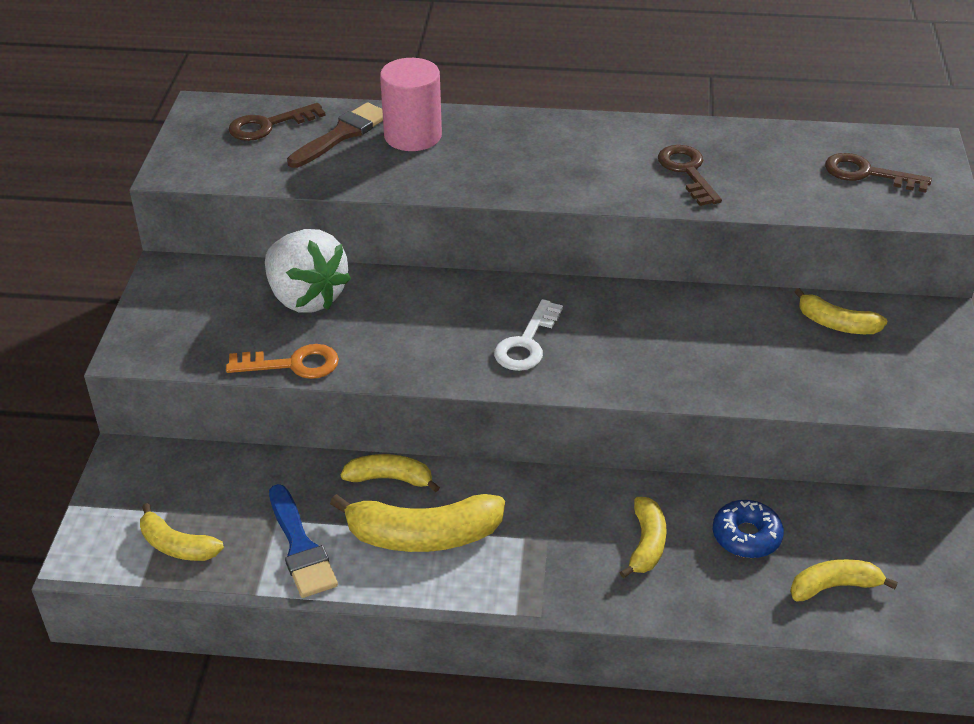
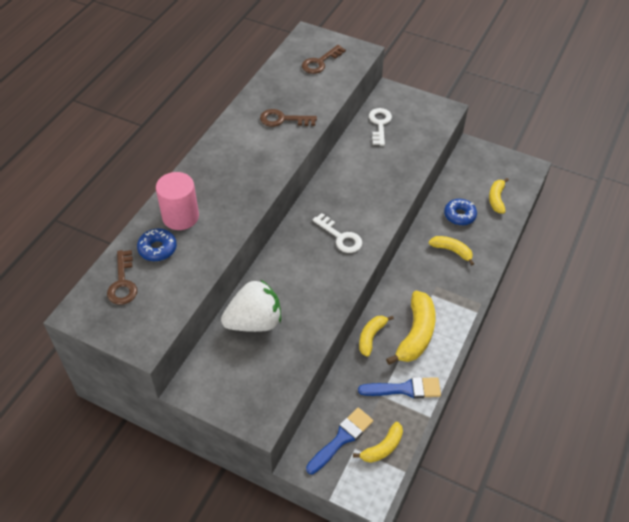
camera: 70 degrees left, 10 degrees up
(179, 492) = (341, 439): none -> blue brush
(293, 364) = (310, 342): orange key -> none
(342, 134) = (157, 249): brown brush -> blue donut
(836, 324) = (379, 124): yellow banana -> white key

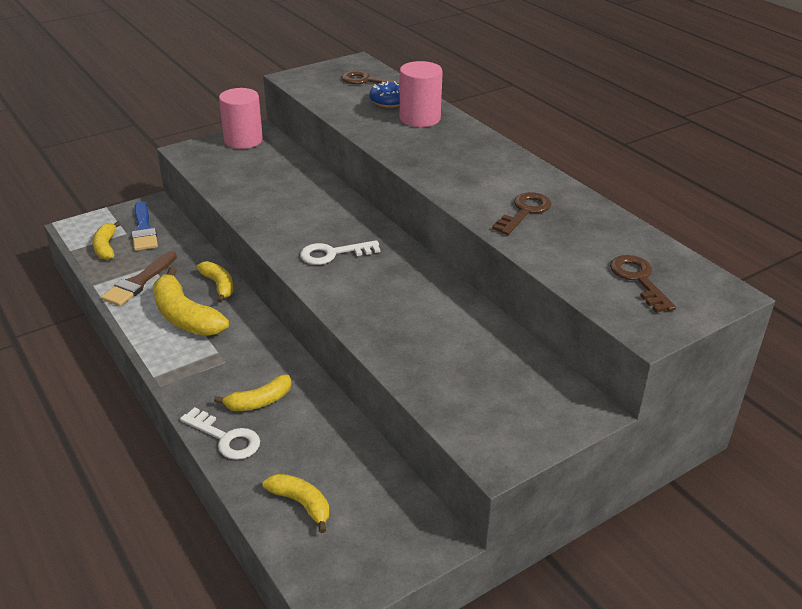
camera: 120 degrees right, 15 degrees down
(214, 388) = (243, 140): none -> pink cylinder
(254, 322) = (285, 173): white strawberry -> none
(379, 124) = (511, 364): white key -> white key (226, 438)
(405, 389) = (139, 282): blue brush -> brown brush
(459, 215) = (309, 441): blue donut -> none

